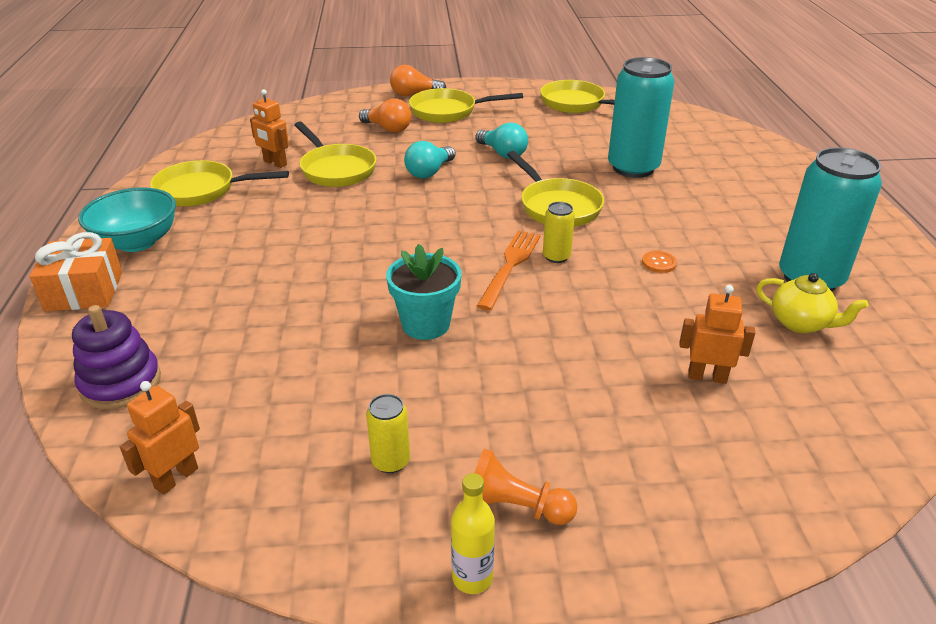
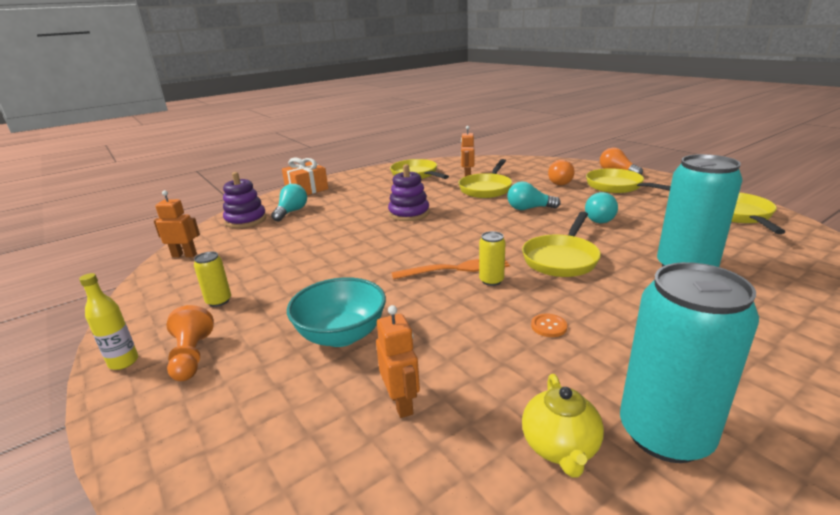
camera: 60 degrees right, 10 degrees down
(137, 242) = (355, 182): turquoise bowl -> turquoise bowl (341, 335)
(162, 330) = (291, 212): none -> turquoise light bulb
(327, 241) = (409, 213): none -> purple stacking toy
(426, 324) = (356, 266): turquoise flower pot -> none

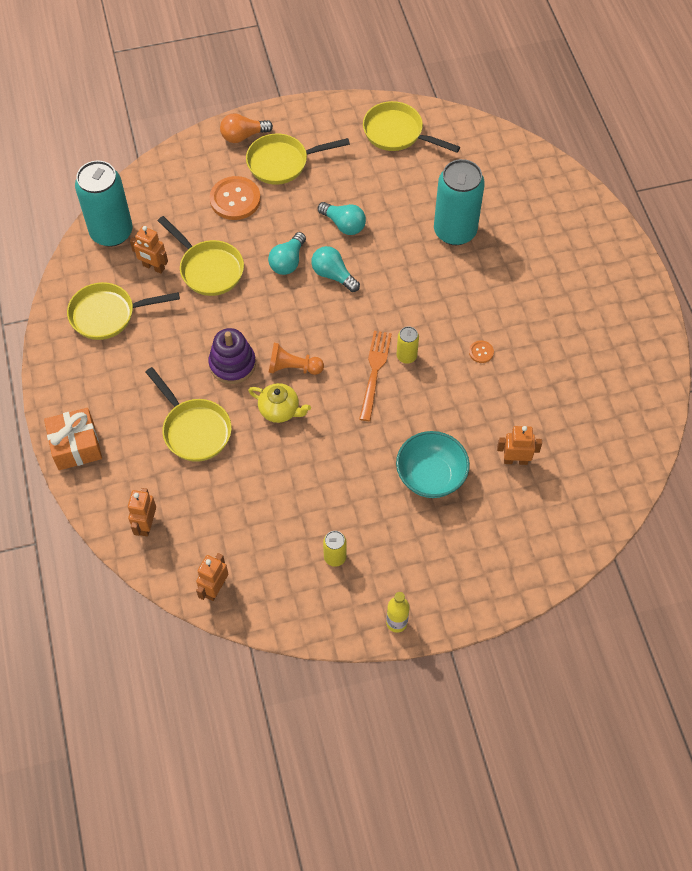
camera: 70 degrees left, 35 degrees up
(191, 356) = (411, 576): orange pawn -> orange pawn (293, 368)
(246, 220) = (146, 525): purple stacking toy -> orange robot
(291, 212) = (151, 474): turquoise light bulb -> turquoise light bulb (333, 275)
(558, 182) = (235, 199): orange light bulb -> orange button
(560, 448) = (577, 401): yellow teapot -> yellow teapot (280, 410)
(561, 259) = (399, 294): yellow pan -> yellow pan (194, 429)
(664, 434) = (587, 353): turquoise can -> turquoise can (111, 232)

